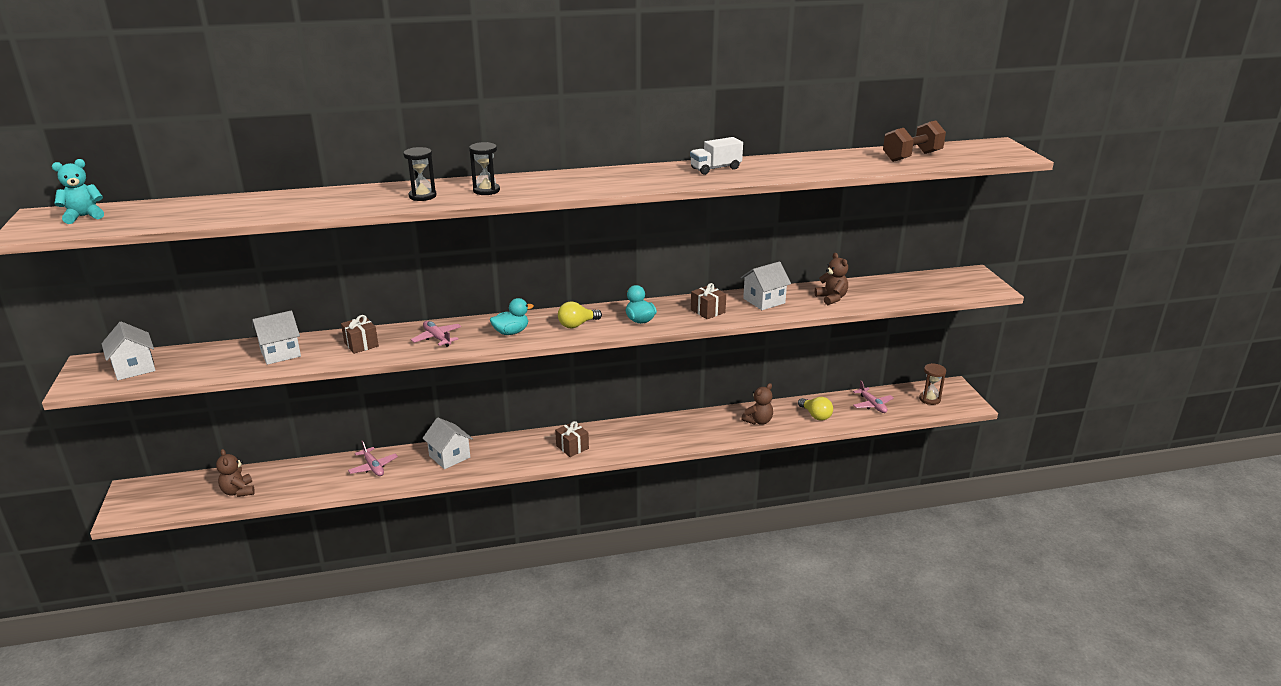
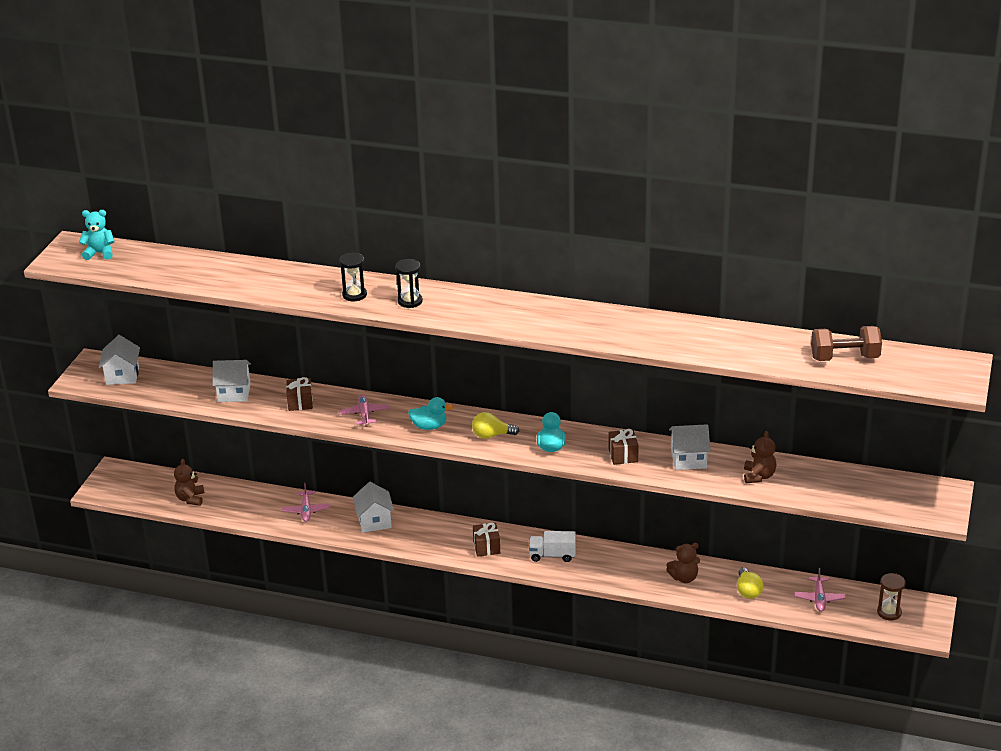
camera: 30 degrees right, 5 degrees up
(715, 168) = (633, 324): white truck -> white truck (552, 555)

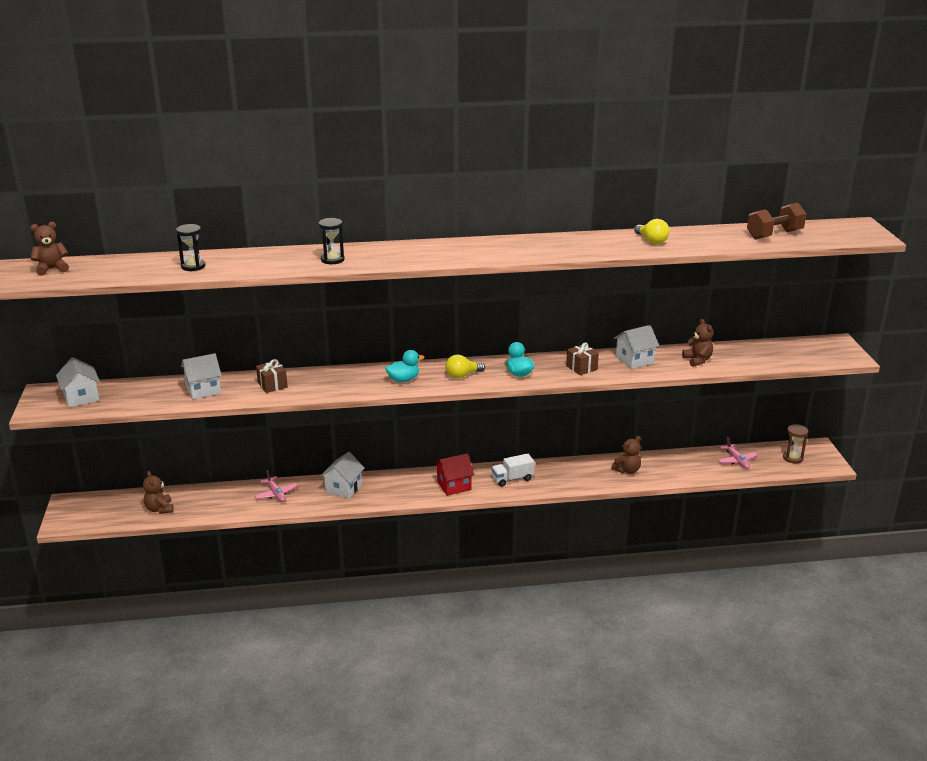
camera: 25 degrees left, 5 degrees down
(99, 253) = (52, 269): turquoise teddy bear -> brown teddy bear
(364, 414) = (338, 382): pink plane -> none
(374, 521) = (343, 488): white house -> white house turned 60 degrees clockwise
(410, 301) = (387, 256): black hourglass -> black hourglass (193, 266)
(486, 547) = (454, 485): brown gift -> red house
(748, 591) = (681, 468): yellow light bulb -> yellow light bulb (651, 241)

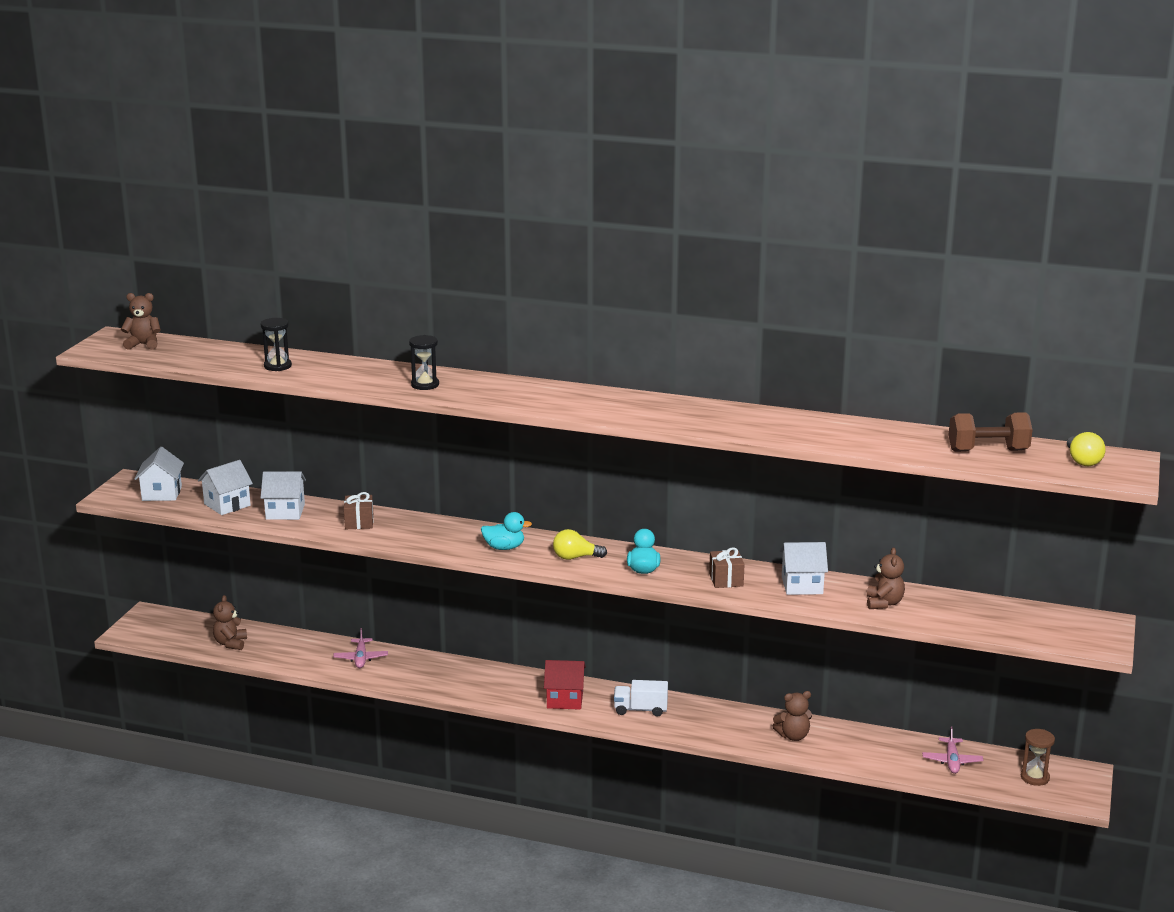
camera: 25 degrees right, 5 degrees down
(343, 488) = (438, 671): white house -> white house (227, 505)
(651, 241) = (817, 429): yellow light bulb -> yellow light bulb (1082, 461)

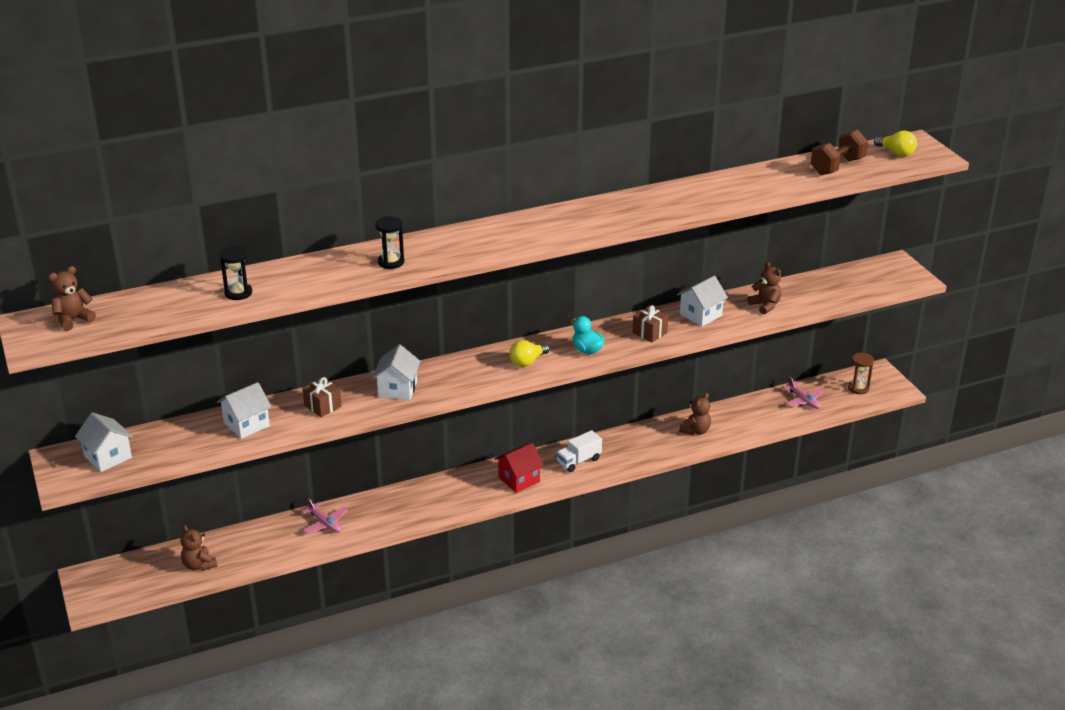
camera: 40 degrees left, 10 degrees up
(227, 505) = (185, 441): white house -> white house (397, 389)
(504, 547) = (466, 377): turquoise duck -> none

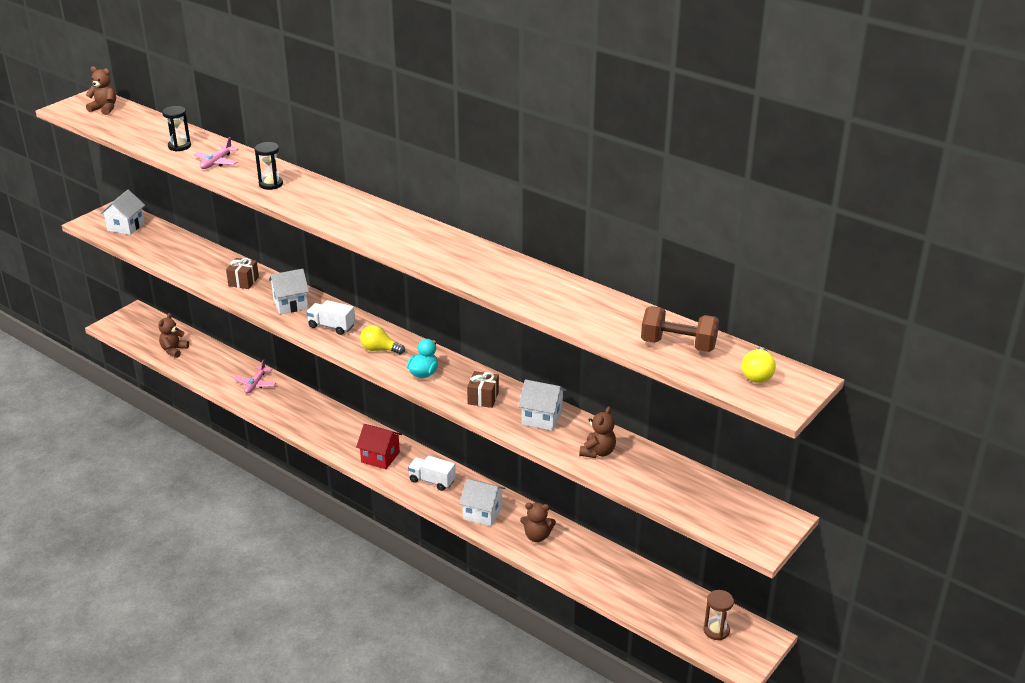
camera: 60 degrees right, 0 degrees up
(246, 424) = (198, 261): white house -> white house (482, 513)
(462, 376) = (331, 326): none -> white truck
(803, 400) = (654, 595): pink plane -> pink plane (216, 162)

